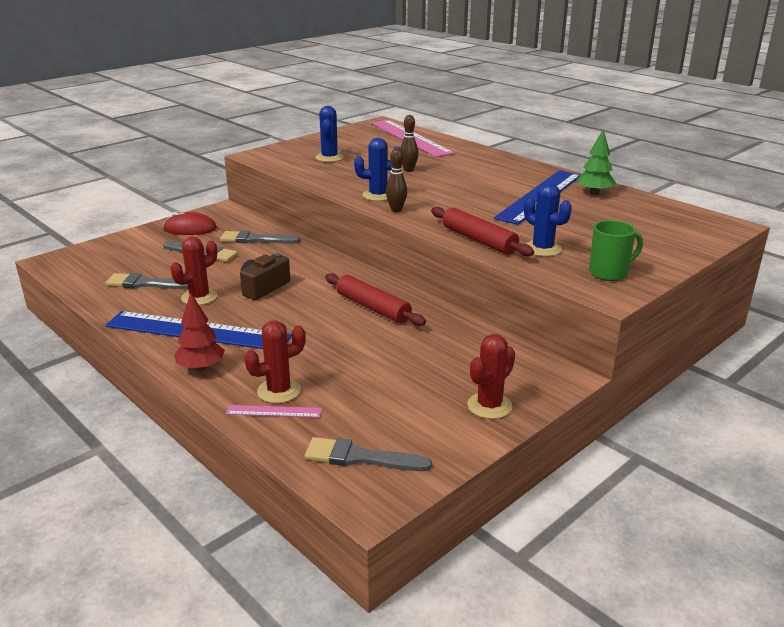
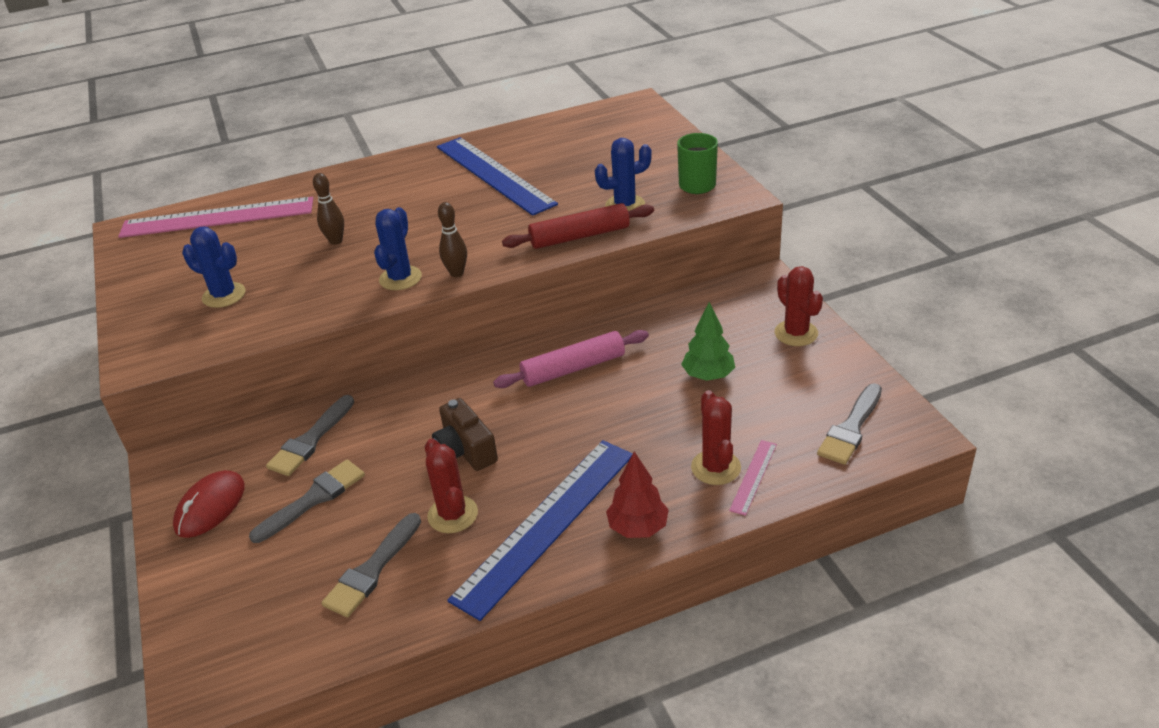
camera: 65 degrees left, 10 degrees up
(373, 308) = (573, 368): red rolling pin -> pink rolling pin
(594, 193) = (512, 143): green tree -> green tree (708, 375)

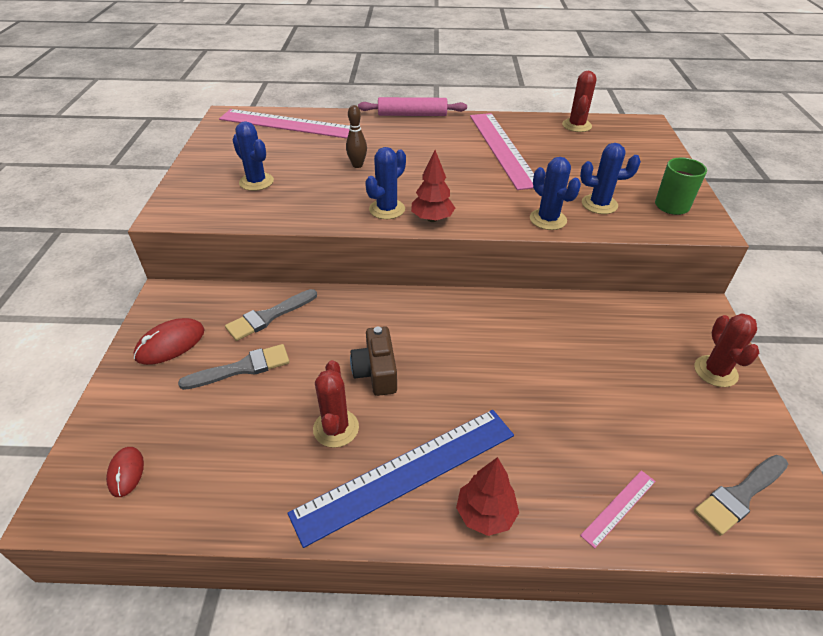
camera: 20 degrees right, 5 degrees up
(249, 637) = (126, 472): none -> red mouse
(372, 570) = (247, 453): grey brush -> none
(457, 273) = (432, 219): brown bowling pin -> red tree
(494, 175) = (502, 148): blue ruler -> pink ruler
(573, 368) = (498, 331): pink rolling pin -> pink rolling pin (412, 115)
(579, 236) = (548, 219): red rolling pin -> blue cactus
(708, 375) = (615, 383): green tree -> none
(715, 467) = (585, 481): red cactus -> red cactus (576, 125)

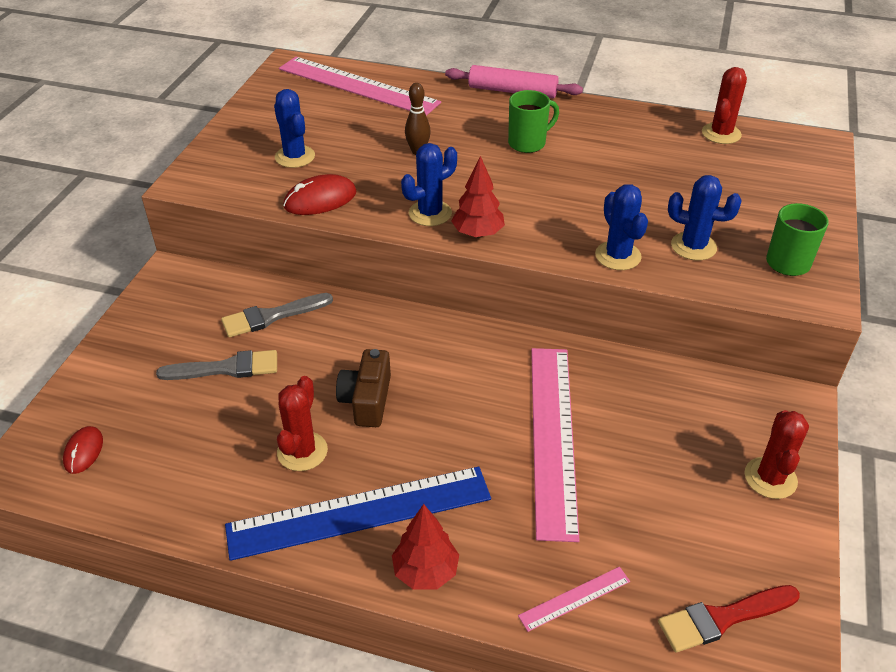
camera: 15 degrees right, 0 degrees up
(170, 344) = (160, 328): red mouse -> red mouse (320, 199)
(441, 149) = (528, 143): none -> green mug
(502, 148) = (606, 153): pink ruler -> pink ruler (552, 437)
(739, 495) = (722, 618): grey brush -> red brush

